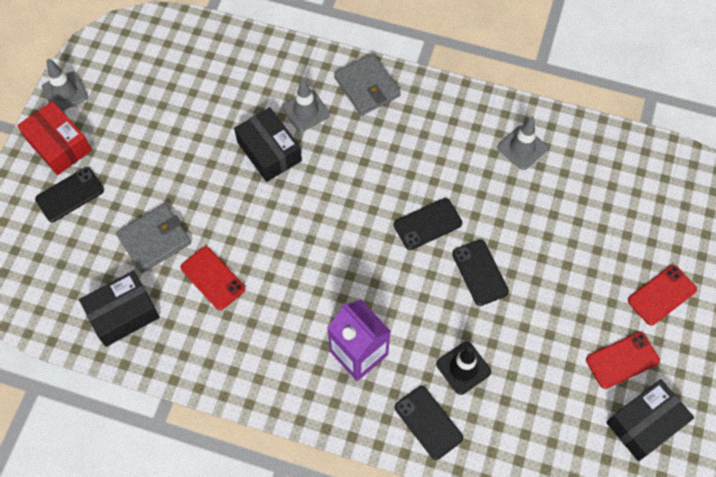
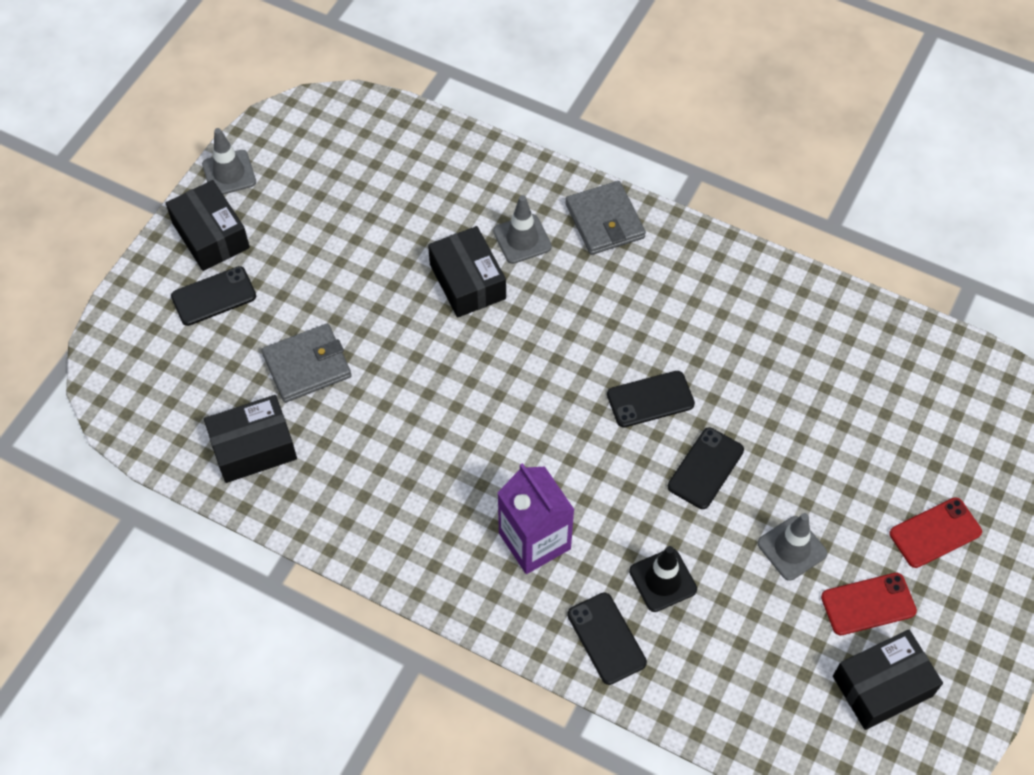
camera: 10 degrees right, 5 degrees down
(59, 145) = (211, 235): red box -> black box
(212, 278) = (370, 422): red phone -> none
(480, 272) = (705, 468): black phone -> black phone turned 45 degrees clockwise
(522, 148) = (789, 324): grey traffic cone -> grey traffic cone (792, 548)

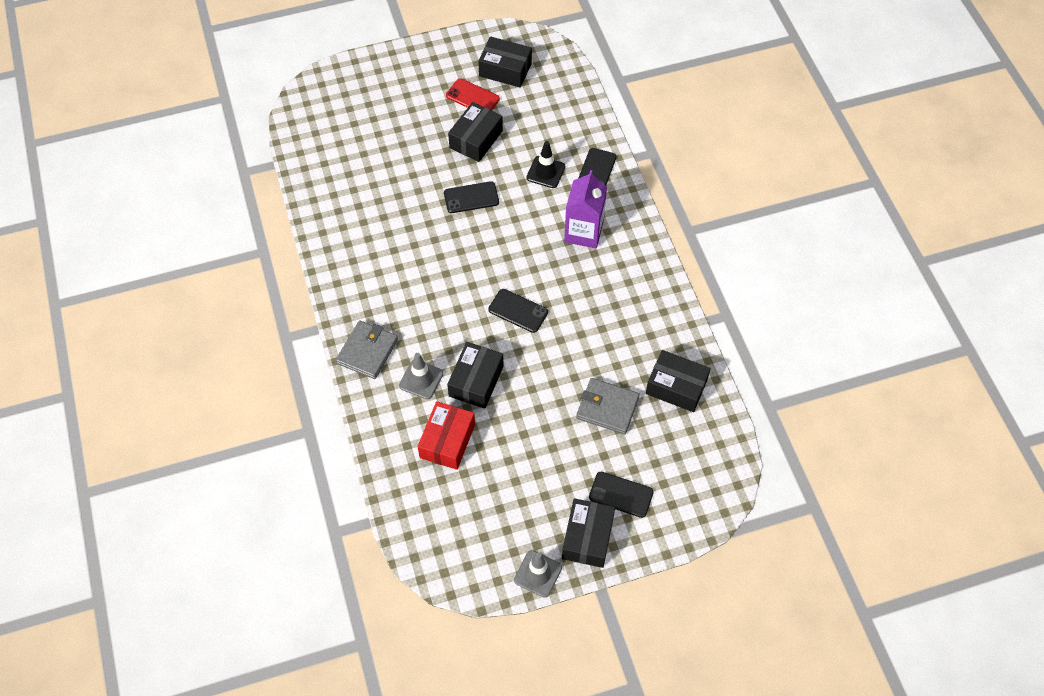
camera: 135 degrees left, 0 degrees up
(432, 209) = (447, 441): none -> red box
(650, 399) = (458, 246): black phone -> black phone (518, 311)
(792, 548) = (476, 139): grey traffic cone -> black box
(935, 533) = (410, 97): red phone -> none

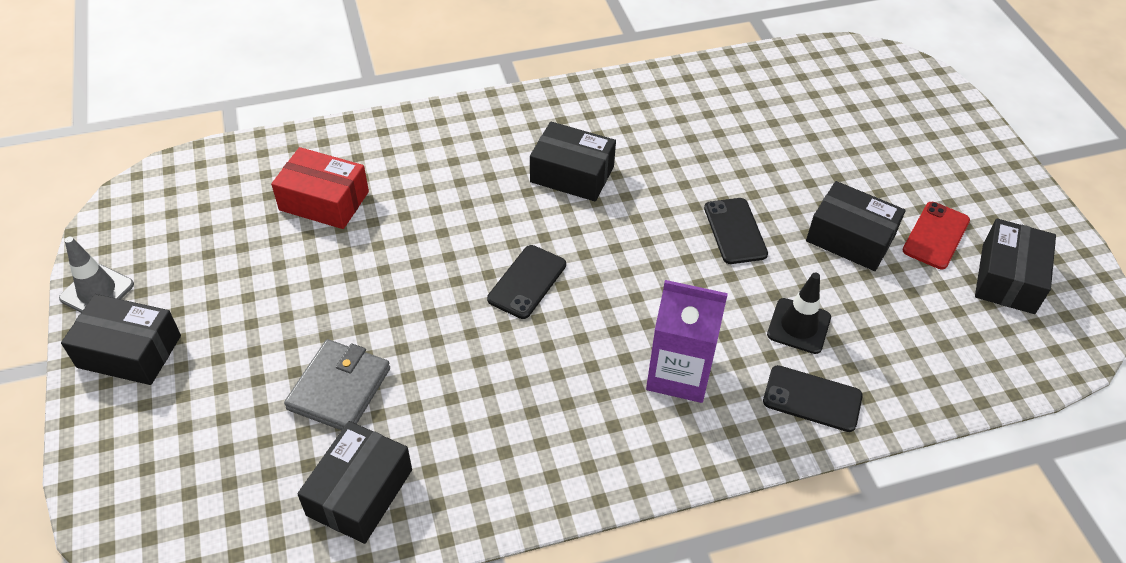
camera: 90 degrees right, 10 degrees down
(367, 351) = (473, 125): grey wallet -> none
(421, 379) = (423, 175): grey traffic cone -> none
(476, 381) = (412, 232): black box -> black box (572, 174)
(621, 494) = (185, 398): black phone -> none

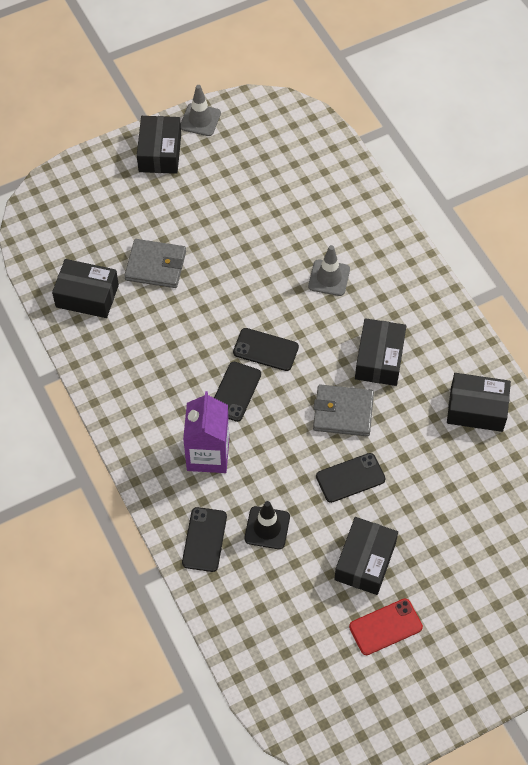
camera: 80 degrees right, 10 degrees up
(324, 201) = (308, 213): red box -> none
(436, 199) = (329, 278): none -> grey traffic cone
(585, 326) = (235, 391): none -> black phone
(641, 221) = (343, 412): none -> grey wallet
(936, 235) = (385, 627): red phone -> red phone turned 45 degrees counterclockwise
(1008, 278) = (352, 681): black box -> black box (476, 409)

